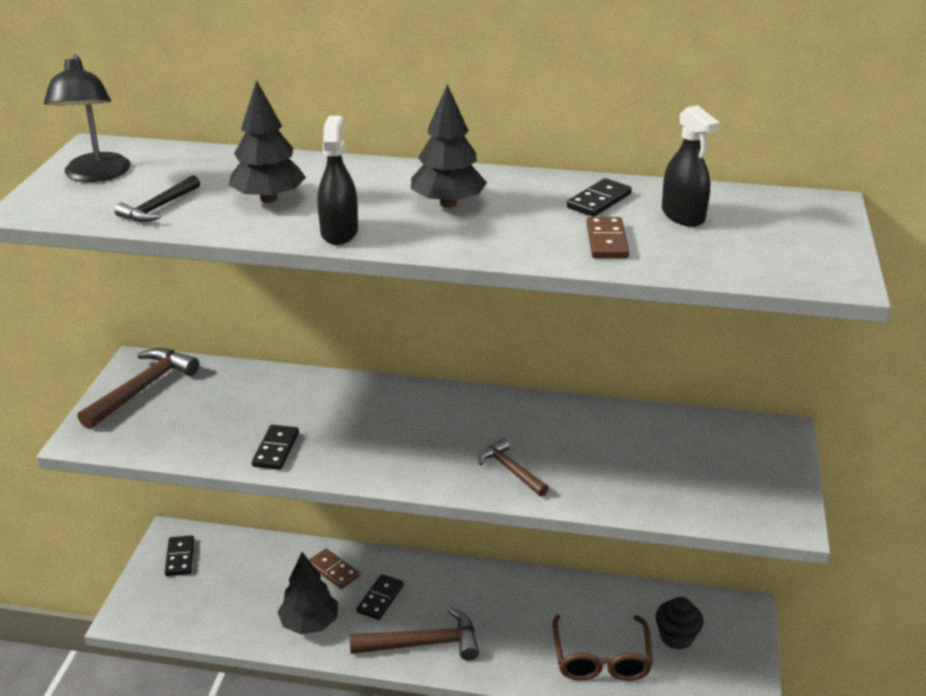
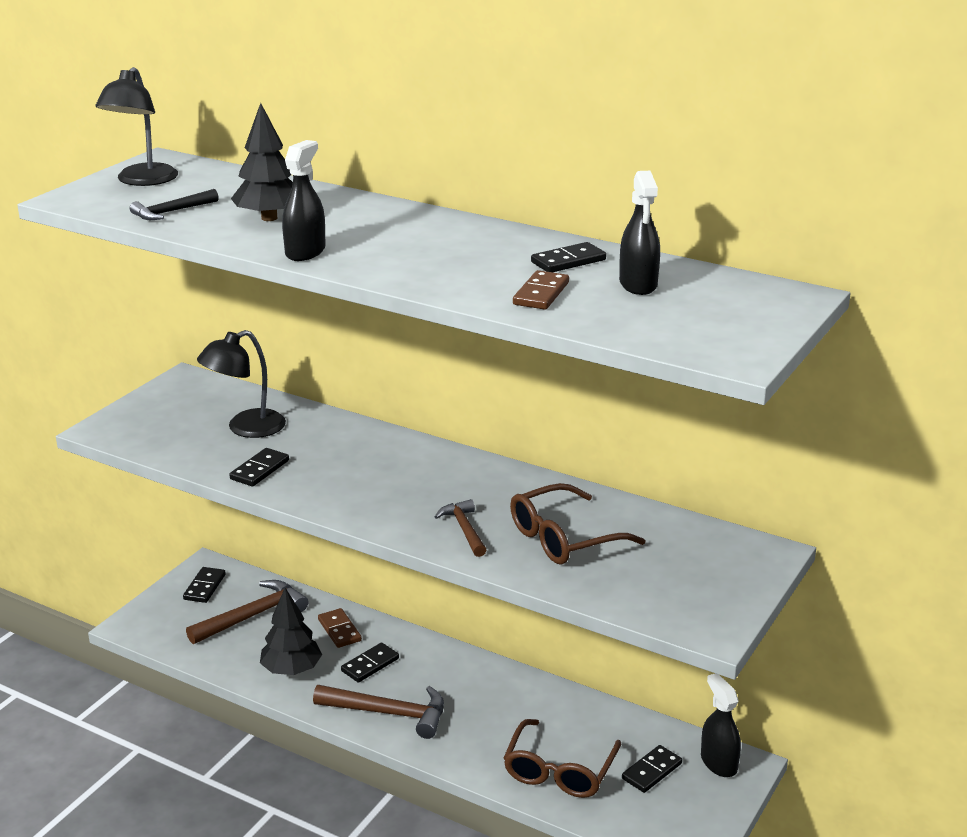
camera: 20 degrees right, 5 degrees down
(142, 389) = (176, 400): brown hammer -> brown hammer (252, 616)
(233, 406) = (246, 428): none -> black lamp
(448, 203) = (423, 243): black tree -> none
(604, 458) = (564, 538): none -> brown glasses
(676, 637) = (651, 771): black cupcake -> black domino
(725, 613) = (718, 763): none -> black spray bottle

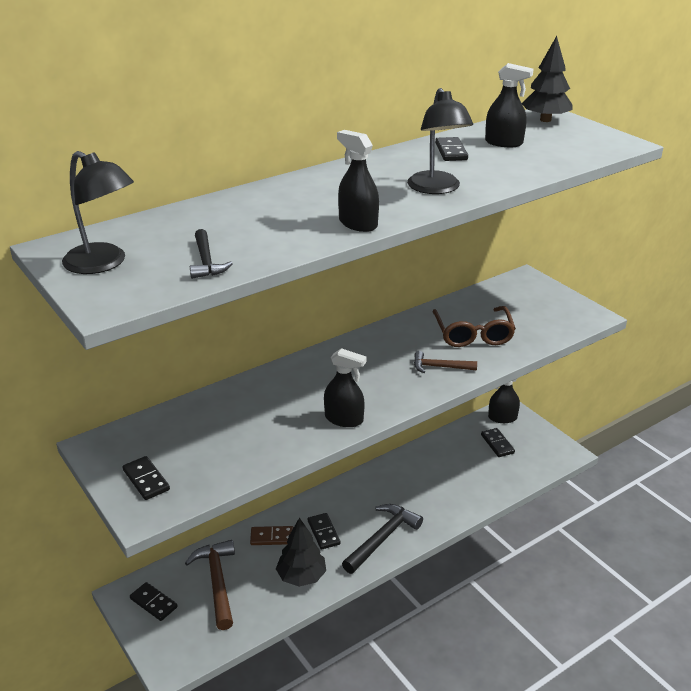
camera: 65 degrees left, 5 degrees up
(246, 428) = (217, 430): black lamp -> black lamp (437, 188)
(260, 470) = (292, 437): black domino -> black domino (146, 480)
(269, 218) = (268, 225): black tree -> black tree (545, 120)
(311, 491) = (344, 419): none -> black spray bottle
(388, 713) = (382, 538): brown hammer -> black hammer
(541, 293) = (499, 168): brown domino -> none
(559, 770) = (479, 479): brown glasses -> none

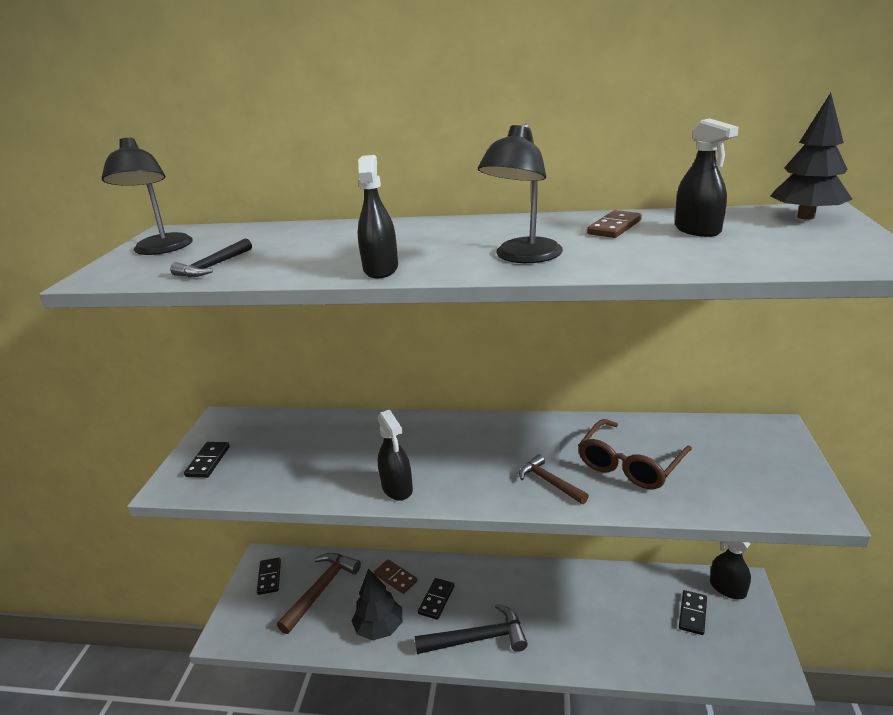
camera: 45 degrees right, 5 degrees down
(451, 151) = (614, 227): black domino -> brown domino

